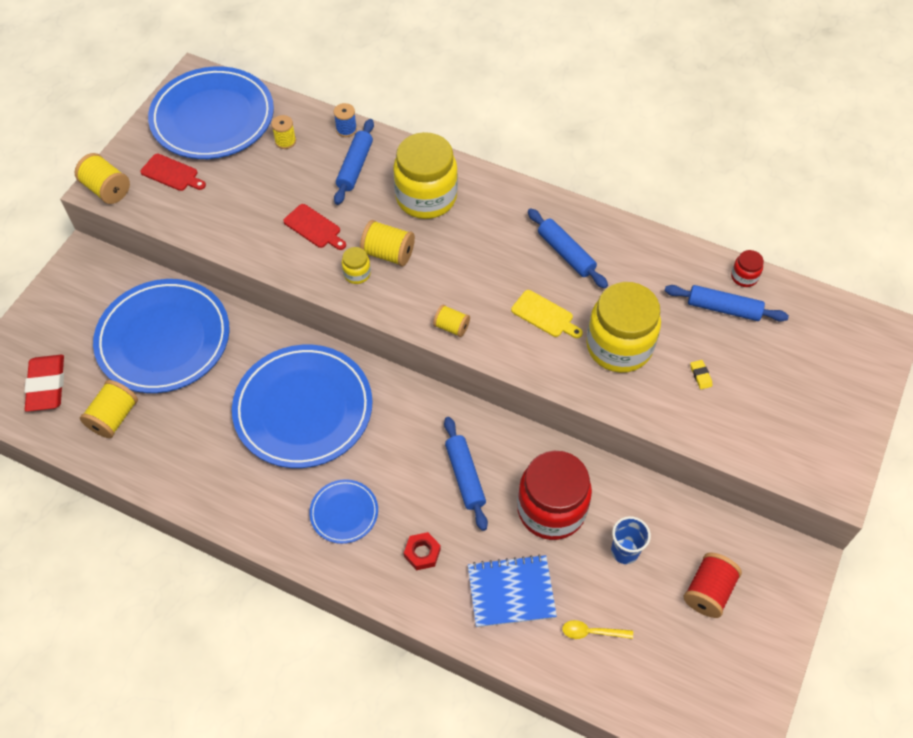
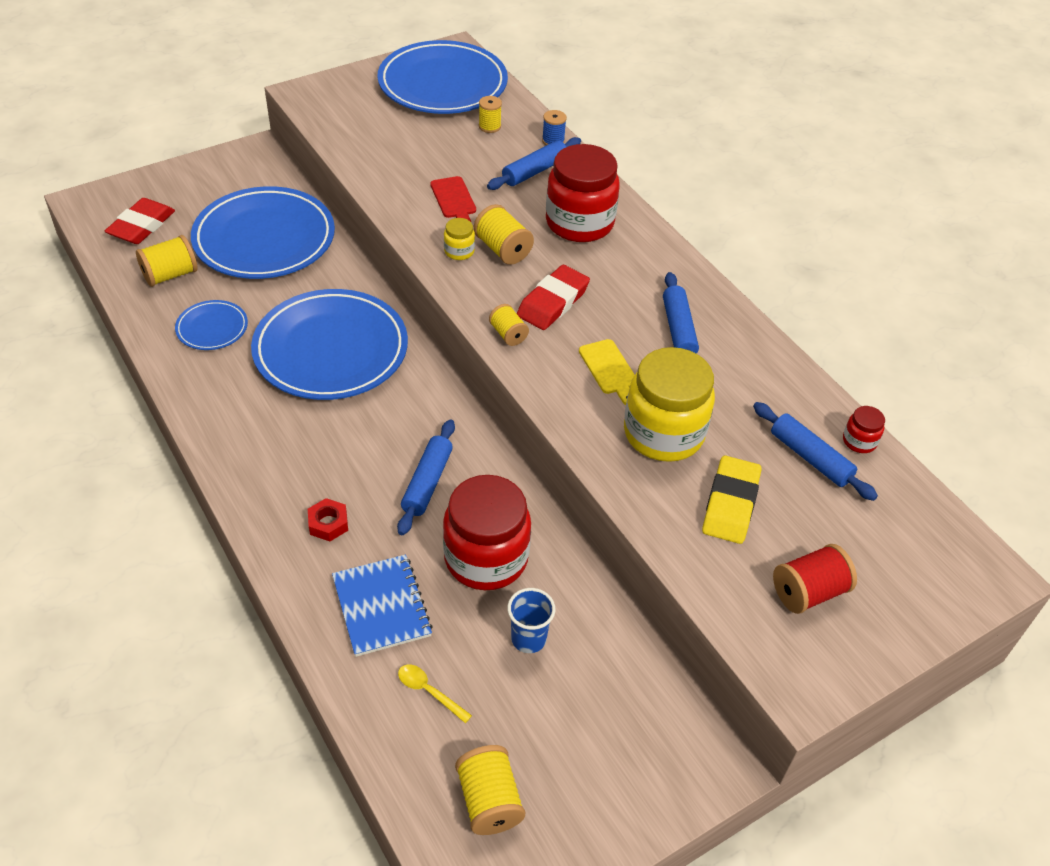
camera: 30 degrees right, 10 degrees down
(107, 189) = (306, 96): yellow spool -> yellow spool (489, 800)
(172, 174) = (370, 108): red cutting board -> none
(344, 513) = (289, 450): blue plate -> blue plate (212, 328)
(426, 197) = (579, 223): yellow jar -> red jar
(461, 280) = (553, 302): none -> red eraser
(511, 592) = (381, 606): blue notebook -> blue notebook turned 45 degrees clockwise
(700, 376) = (730, 504): yellow eraser -> yellow eraser, size x2.47
(708, 591) = (586, 730): red spool -> red spool (808, 592)

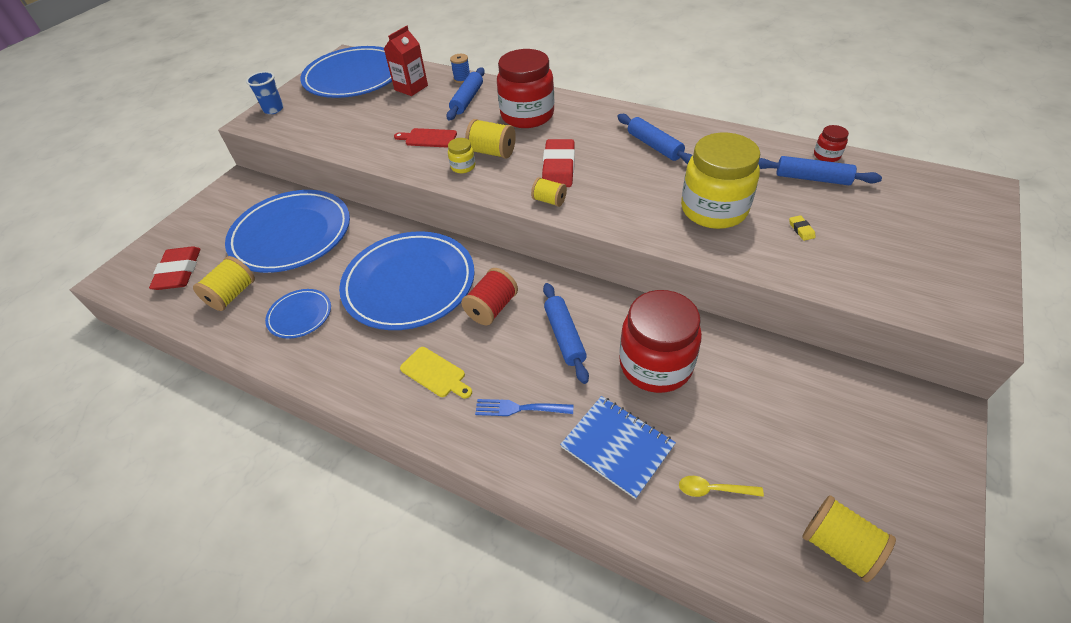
camera: 25 degrees left, 0 degrees up
(328, 523) = (519, 408): red nut -> blue fork
(454, 200) = (428, 138): red cutting board -> red cutting board turned 150 degrees clockwise
(489, 126) = (411, 88): yellow spool -> red carton
(528, 639) = (740, 403): blue cup -> blue cup (273, 109)
(609, 370) = (638, 189): yellow cutting board -> yellow cutting board (435, 373)
(730, 504) = (801, 230): yellow eraser -> yellow eraser, size x0.41
(808, 592) = (906, 256): red spool -> red spool (492, 308)

